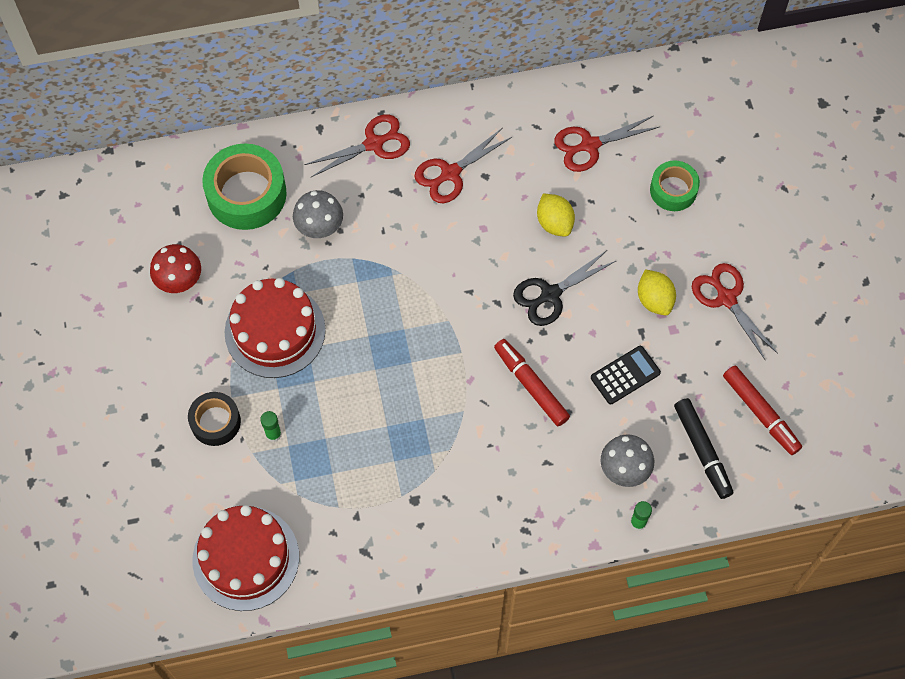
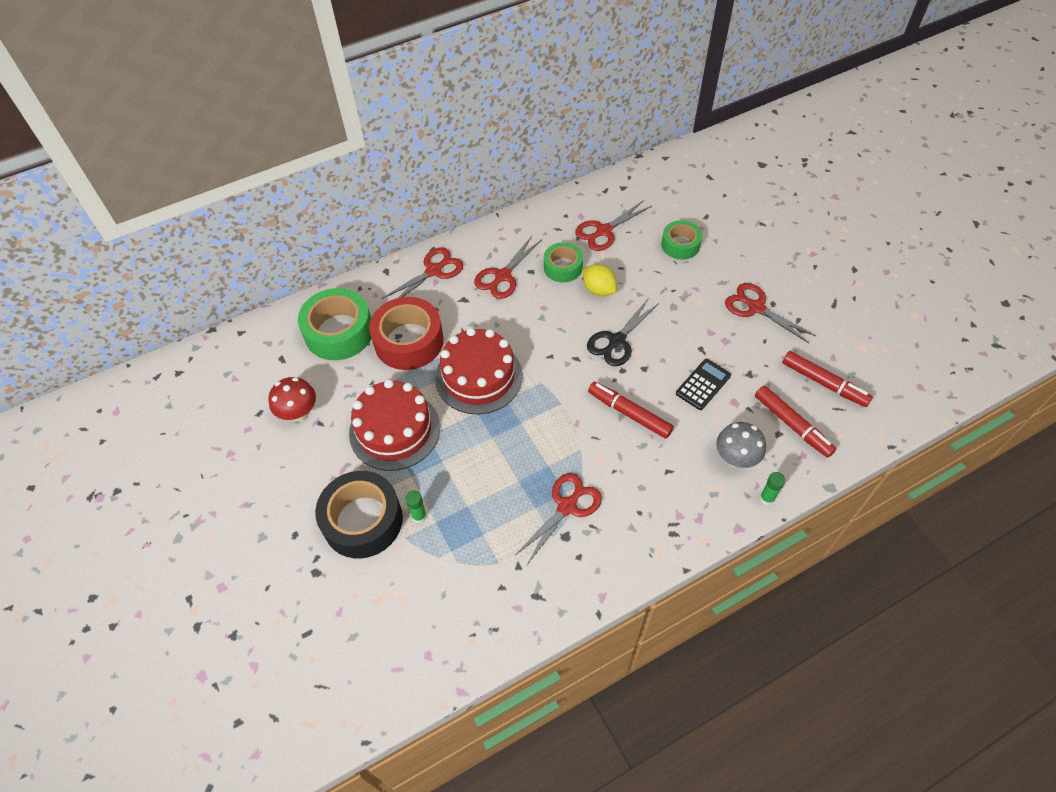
camera: 15 degrees left, 10 degrees down
(215, 422) = (363, 520): black tape -> black tape, size x1.69
(246, 558) = (426, 636): red cake -> red cake (479, 377)
(320, 227) = (409, 341): grey mushroom -> red tape
(427, 469) = (567, 506): none -> red scissors
(524, 181) = (563, 267): none -> green tape
(654, 300) = (701, 323): yellow lemon -> none
(702, 451) = (792, 425): black marker -> red marker

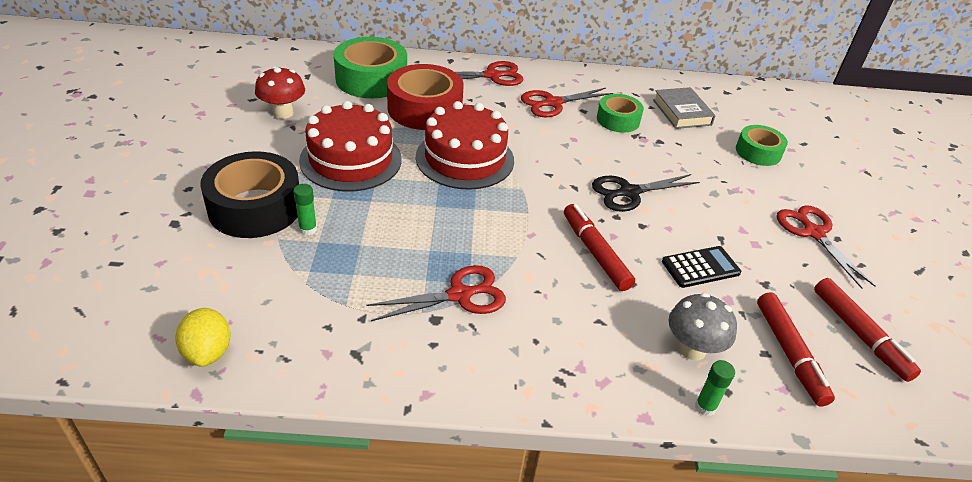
camera: 25 degrees right, 15 degrees down
(599, 290) = (642, 149): yellow lemon -> yellow lemon (208, 352)
(604, 231) = (682, 112): red scissors -> grey book

